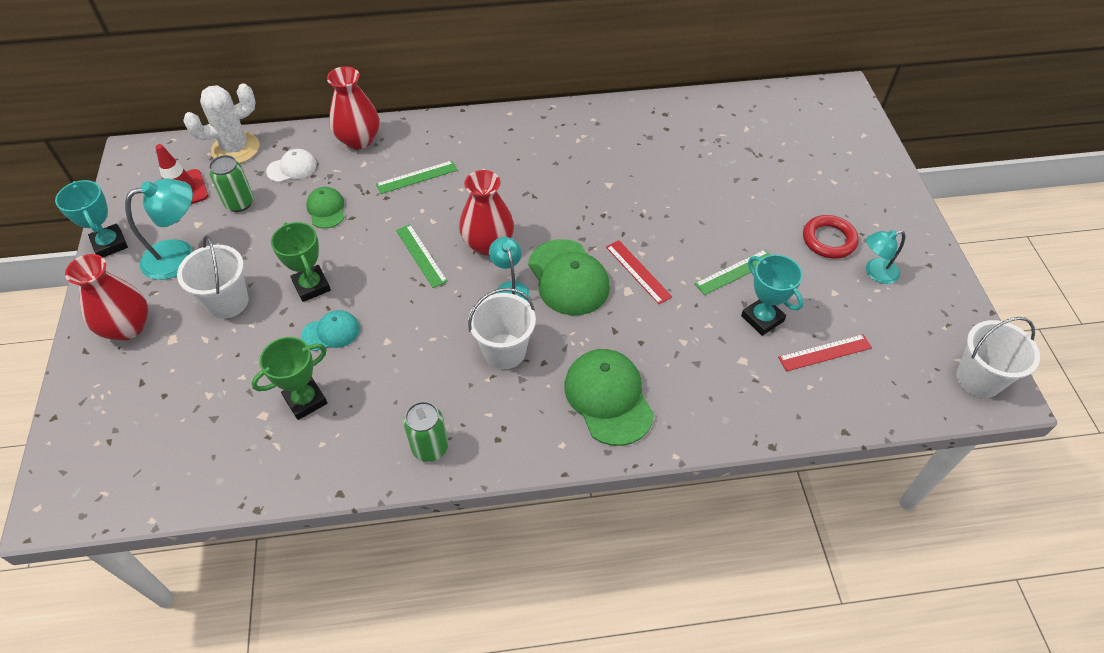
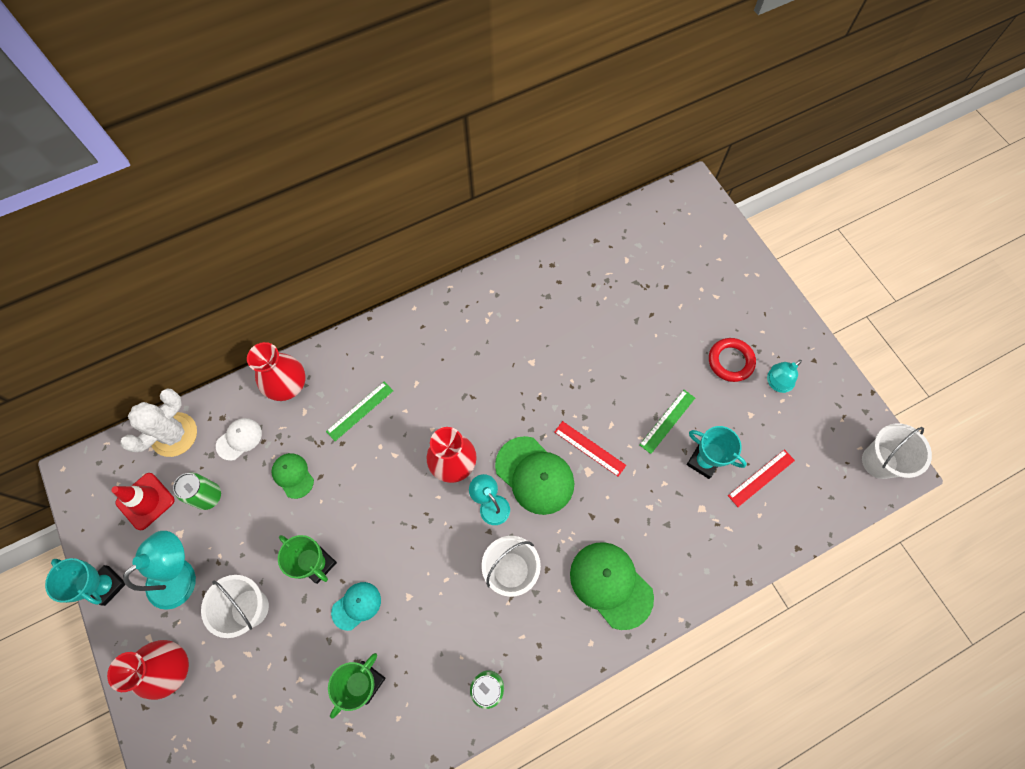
camera: 20 degrees left, 15 degrees up
(421, 255) = (400, 496): green ruler -> none

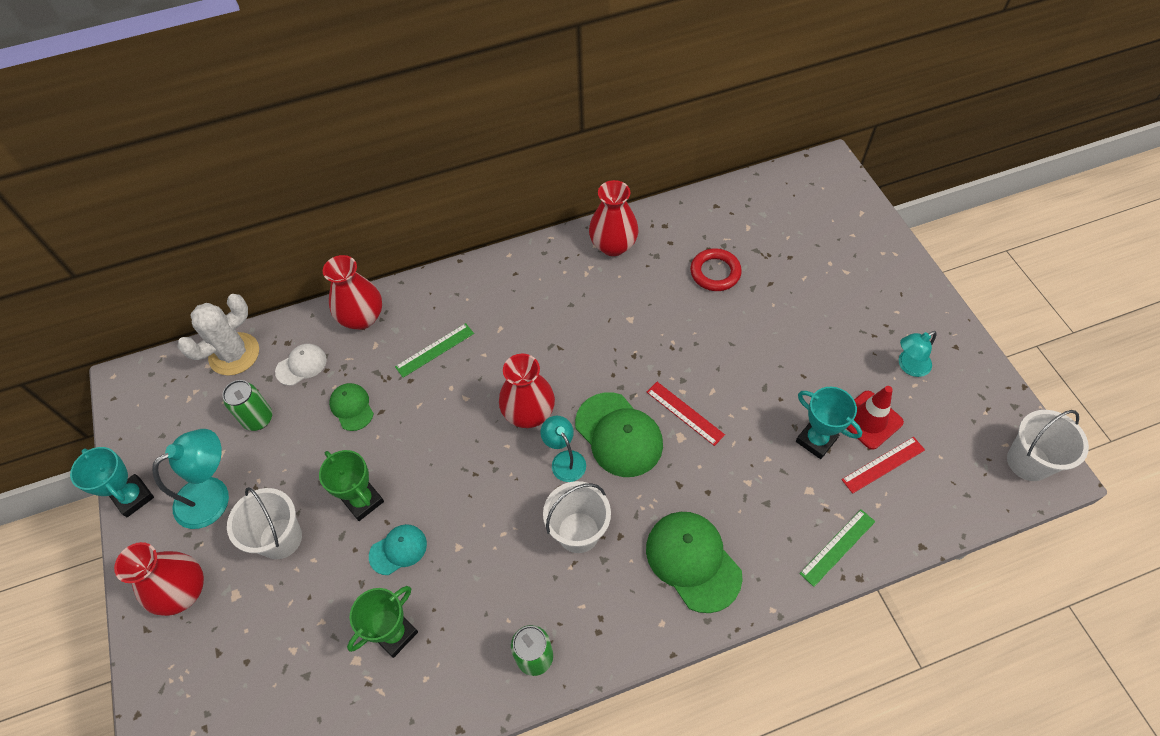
camera: 10 degrees right, 10 degrees down
(145, 501) = (191, 417): red traffic cone -> red traffic cone (869, 420)
(508, 289) = (613, 245): none -> red vase
(667, 421) = (777, 393): green ruler -> green ruler (837, 547)
(730, 361) = (857, 339): red ring -> red ring (715, 272)

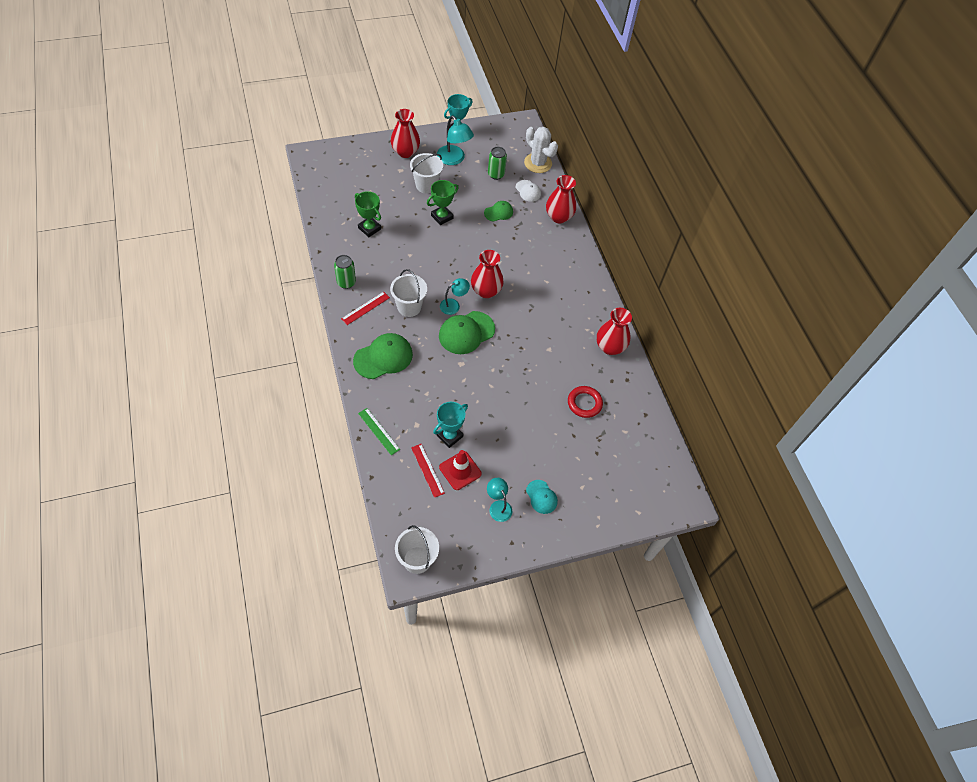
camera: 85 degrees right, 0 degrees up
(398, 550) = (412, 230): turquoise cap -> turquoise cap (541, 497)
(435, 350) = (533, 249): green ruler -> none
(685, 413) = (477, 368): red ruler -> red ruler (365, 308)

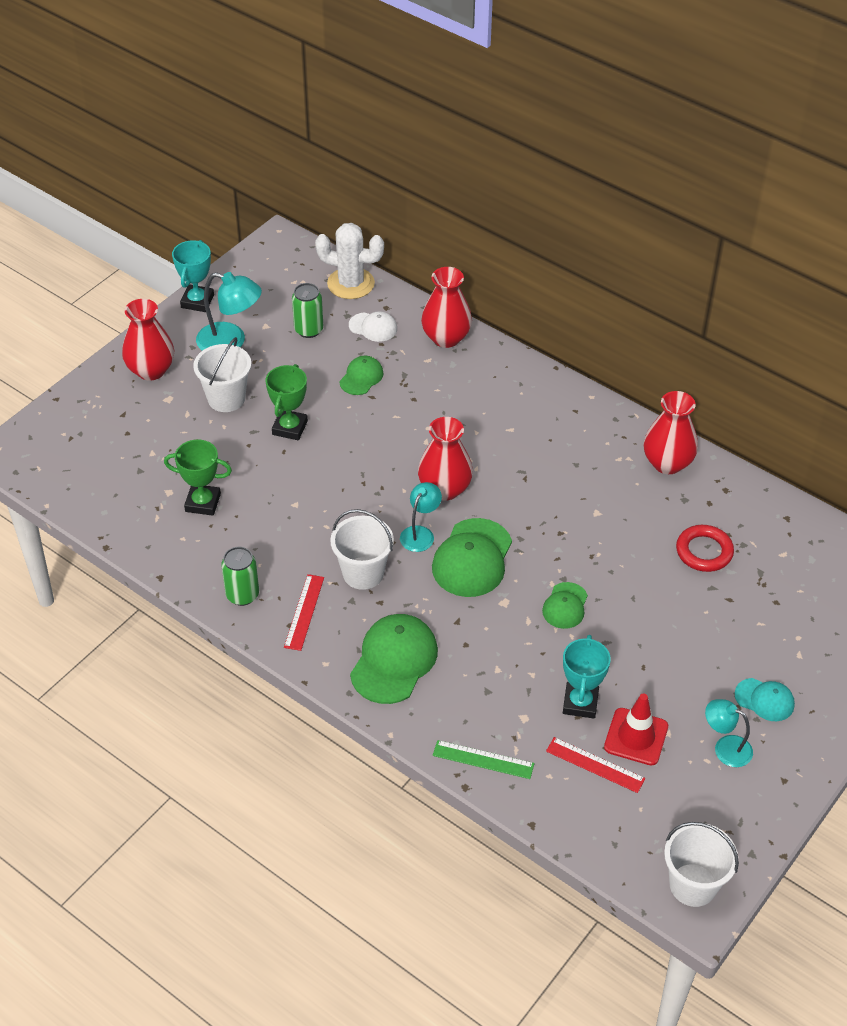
camera: 30 degrees left, 10 degrees down
(488, 384) = (565, 606): none -> green cap

